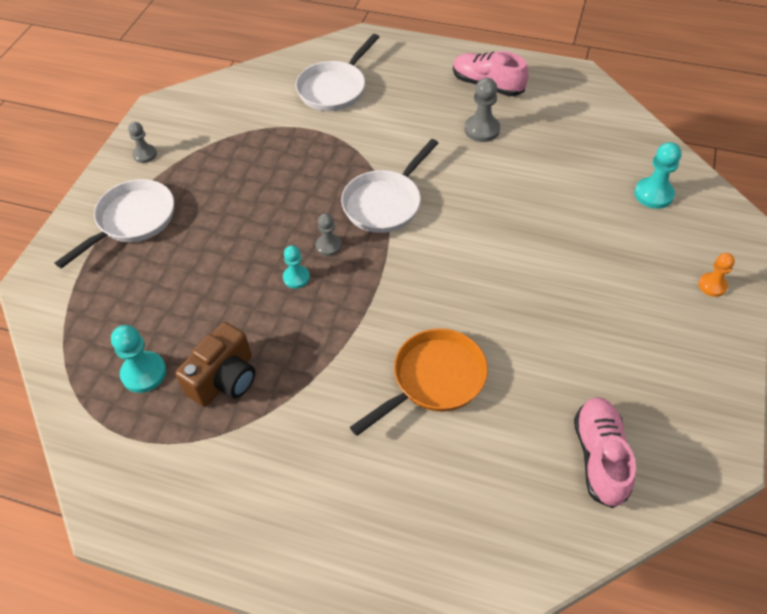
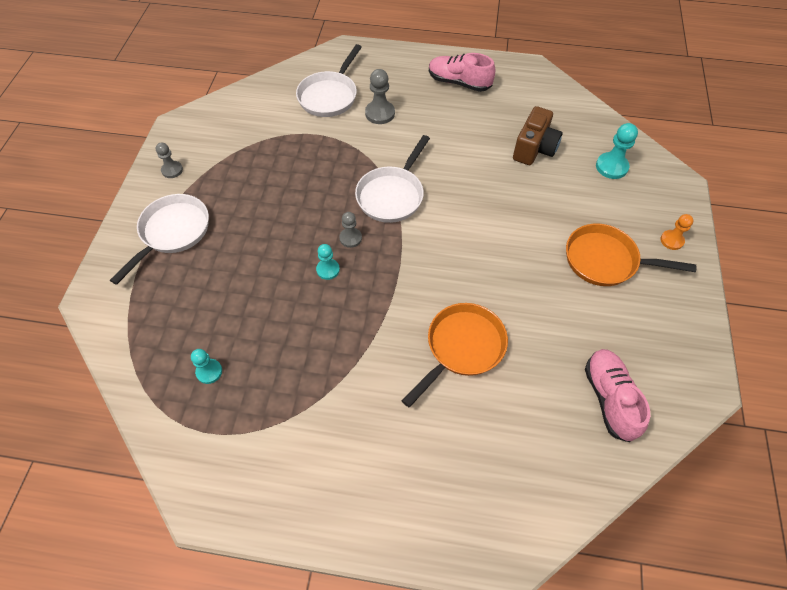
camera: 10 degrees left, 5 degrees up
(144, 373) = (209, 372): turquoise pawn -> turquoise pawn, size x0.65
(224, 379) = (282, 368): brown camera -> brown camera (534, 149)
(482, 130) = (461, 122): grey pawn -> grey pawn (380, 113)
(626, 300) = (606, 261): none -> orange pan

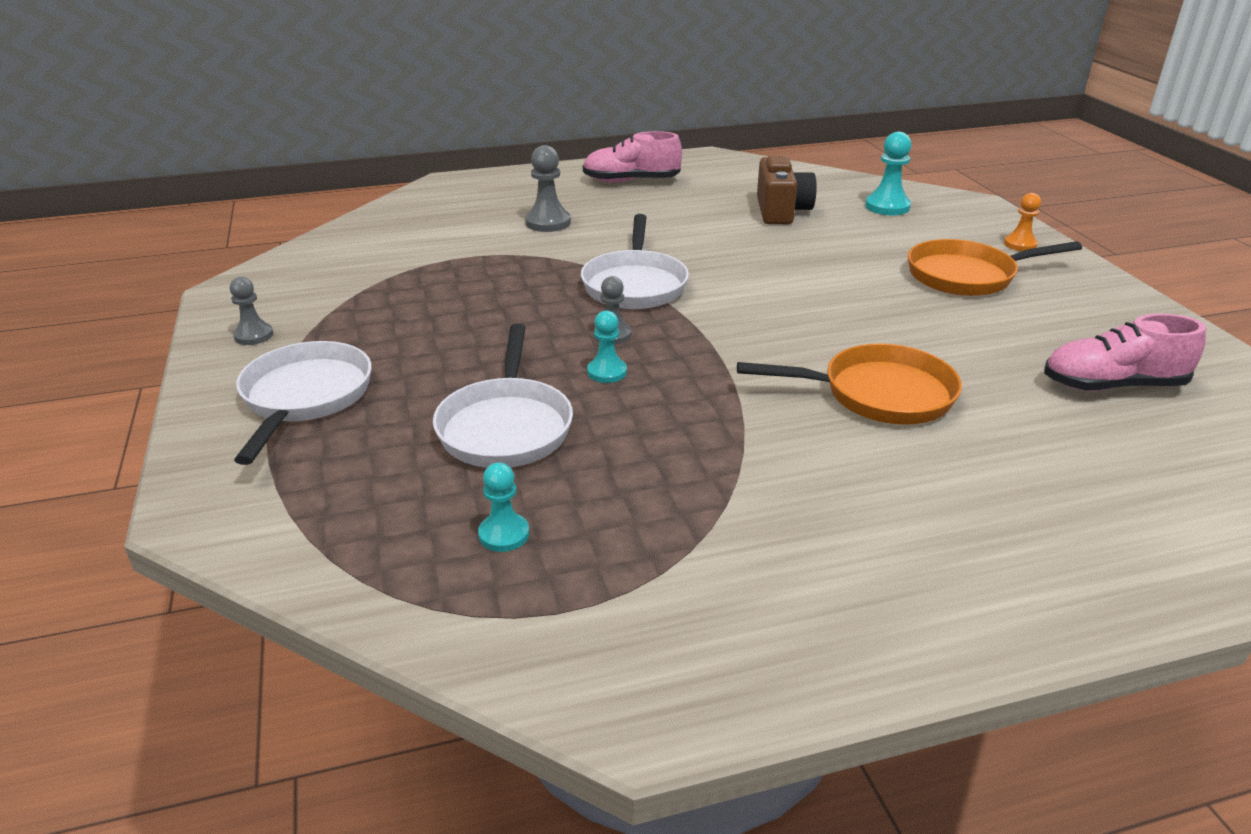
camera: 25 degrees left, 25 degrees down
(329, 96) = (460, 221): white pan -> white pan (506, 426)
(461, 348) = (878, 394): orange pan -> orange pan turned 75 degrees clockwise
(609, 398) = (1112, 385): pink shoe -> pink shoe turned 60 degrees counterclockwise

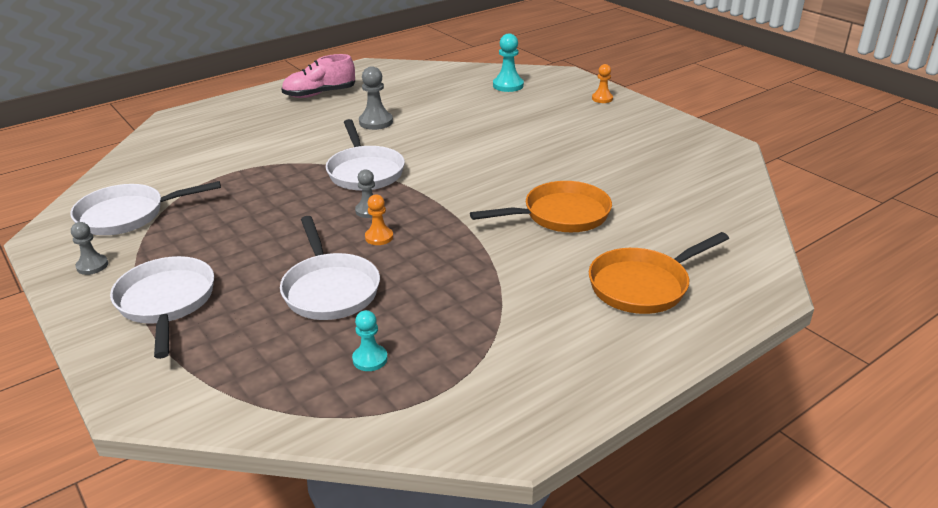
camera: 20 degrees left, 0 degrees up
(327, 285) = (128, 215): none -> white pan
(548, 222) = (274, 136): grey pawn -> grey pawn (376, 122)
(607, 372) = (379, 237): turquoise pawn -> orange pawn
(781, 211) = (439, 100): brown camera -> none
(967, 276) = (579, 126): orange pan -> orange pan (643, 285)
(1112, 385) = (691, 181): pink shoe -> none

